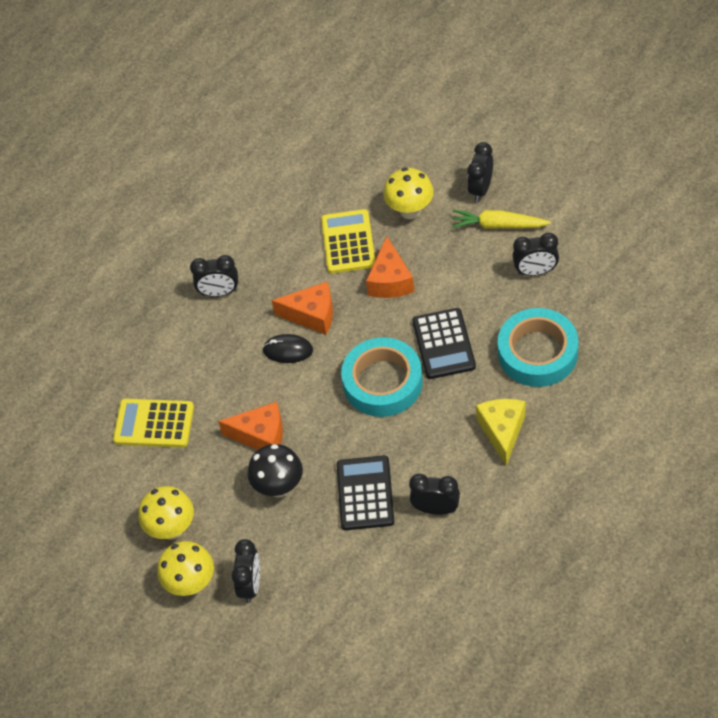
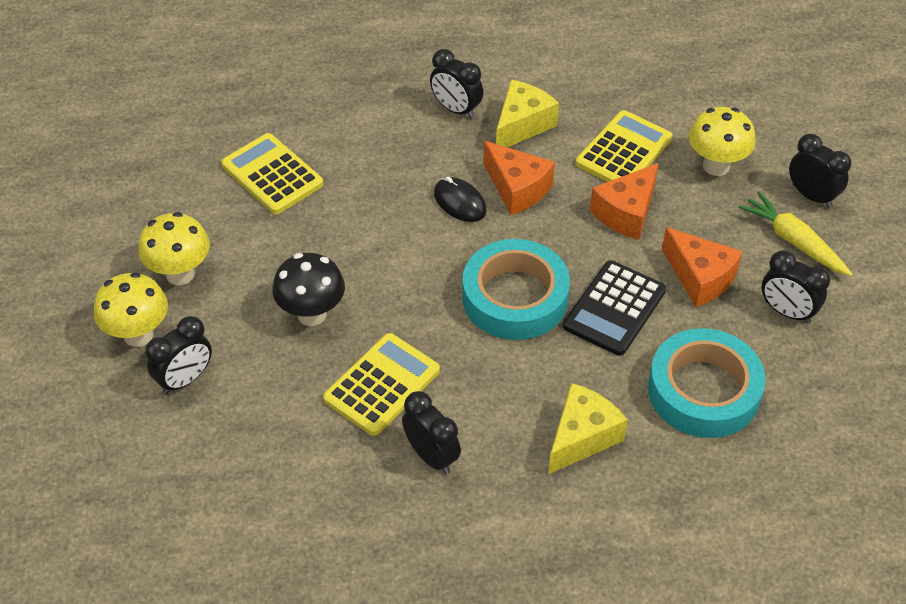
camera: 35 degrees right, 5 degrees down
(261, 435) = (349, 256): orange cheese -> orange cheese (700, 277)
(270, 272) = (522, 125): none -> yellow cheese
(365, 493) = (382, 385): black calculator -> yellow calculator
(481, 189) = (811, 196): black clock -> black clock turned 75 degrees clockwise

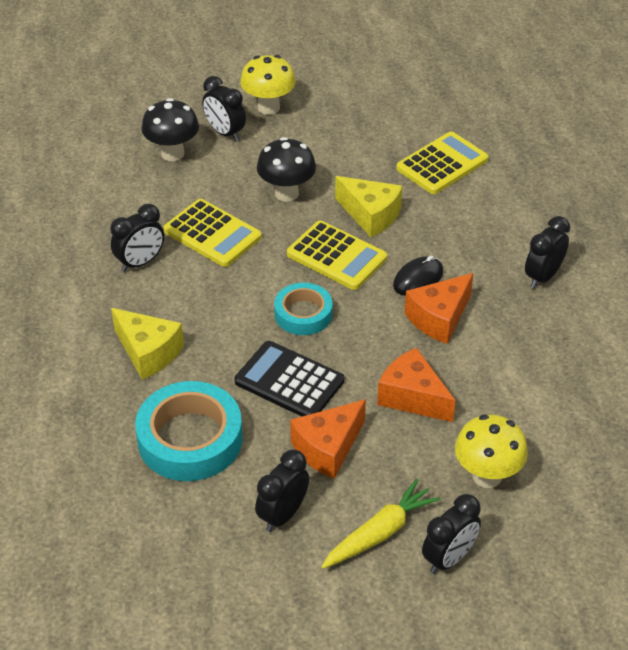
camera: 90 degrees right, 5 degrees down
(180, 274) = (329, 123): yellow mushroom -> none
(221, 435) = (172, 153): none -> black mushroom
(515, 297) = (303, 314): turquoise tape -> turquoise tape, size x0.60
(522, 125) = (527, 323): yellow cheese -> yellow cheese (370, 215)
(624, 151) = (500, 400): yellow calculator -> yellow calculator (336, 256)

